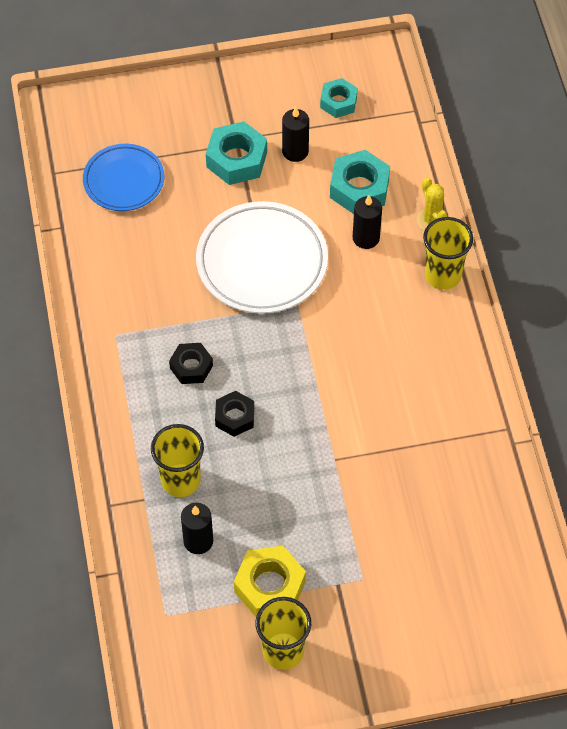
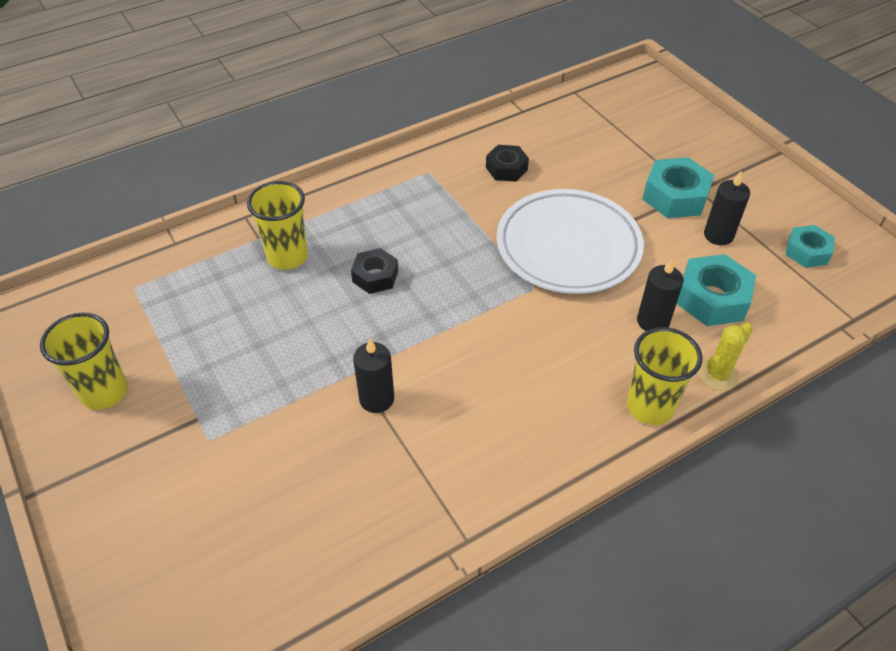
camera: 70 degrees right, 10 degrees down
(124, 181) = (596, 132): blue plate -> none
(191, 367) = (419, 230): black nut -> black nut (506, 168)
(198, 541) = (222, 288): black candle -> black candle (376, 399)
(270, 586) = (181, 359): yellow nut -> none

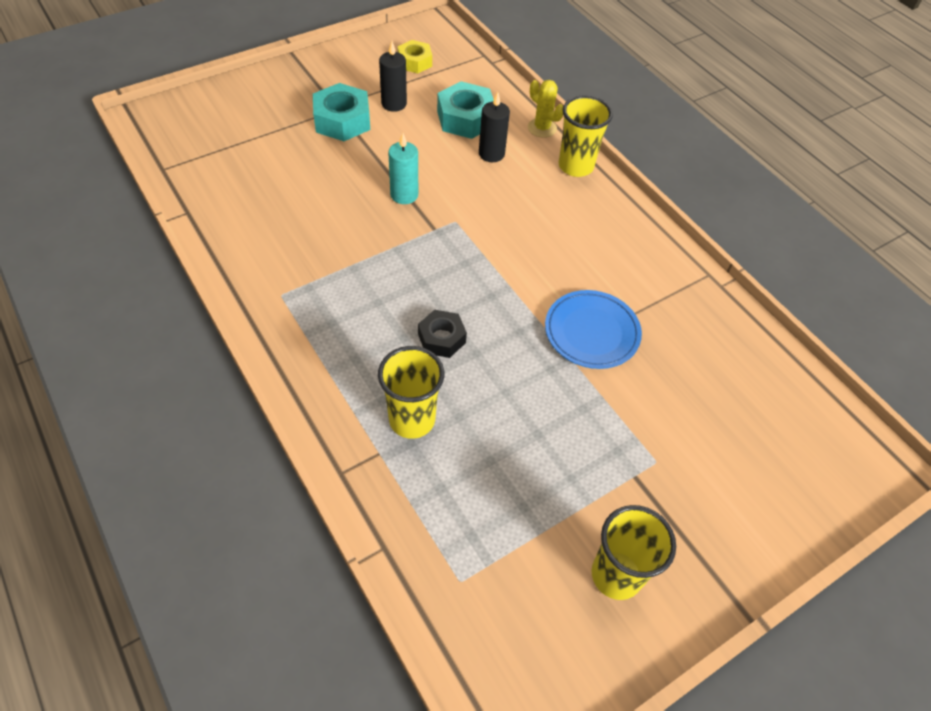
camera: 95 degrees left, 5 degrees up
(376, 399) = (591, 332): black candle -> blue plate
(506, 168) = (285, 231): black nut -> none
(568, 247) = (404, 195): white plate -> turquoise candle
(807, 252) = (414, 62): turquoise nut -> yellow nut

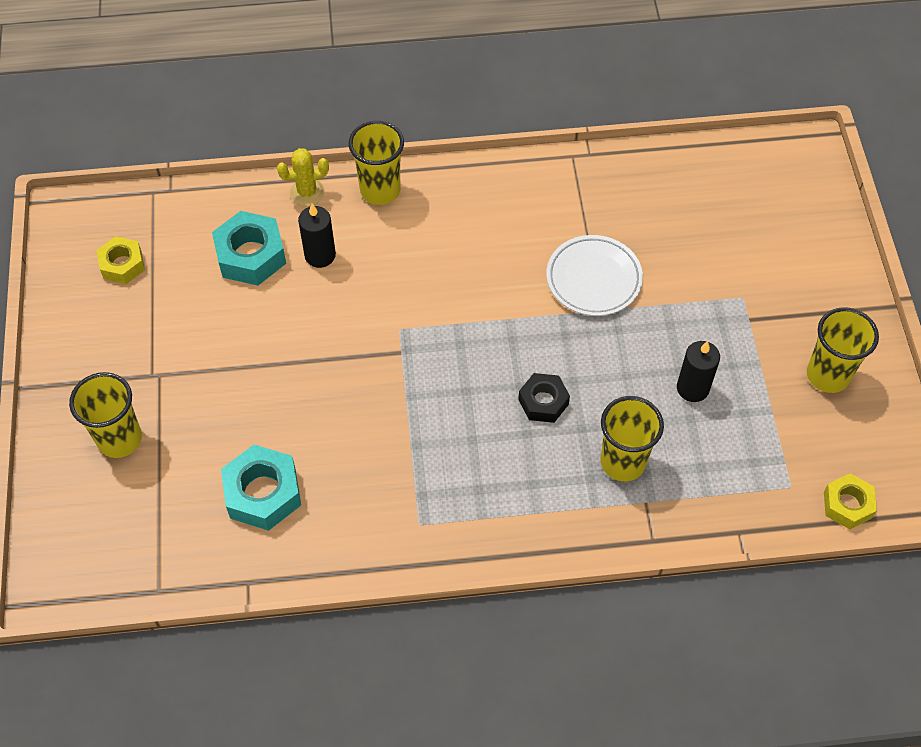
camera: 60 degrees left, 5 degrees up
(275, 109) = (120, 439): none -> yellow cup
(342, 121) = (183, 376): turquoise nut -> turquoise nut (263, 493)
(394, 104) = (184, 314): black candle -> black candle (692, 388)
(404, 195) = (337, 360): turquoise candle -> none
(467, 649) = (847, 505): none -> yellow nut
(591, 332) = (593, 279): blue plate -> white plate

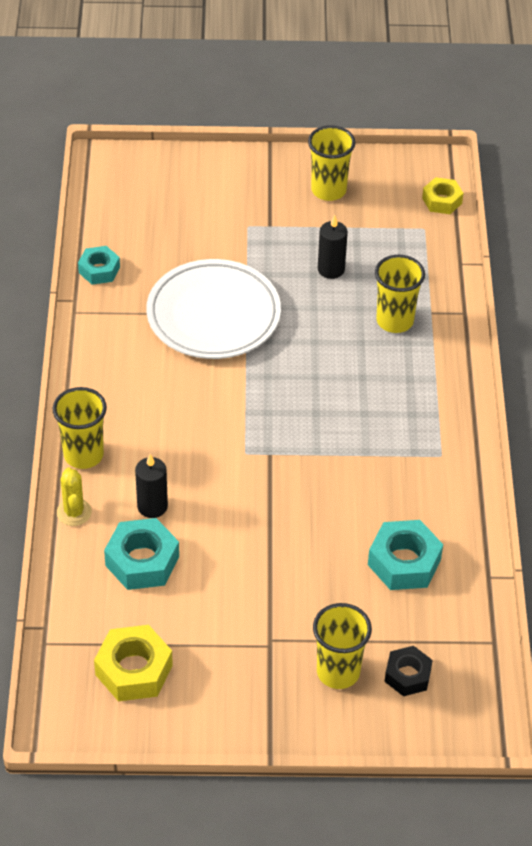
camera: 85 degrees left, 10 degrees down
(122, 265) = (134, 670): yellow nut -> yellow nut, size x1.56
(543, 402) = (333, 363): black nut -> black nut (407, 675)
(593, 279) = (213, 315): white plate -> white plate, size x1.57
(638, 168) = (99, 270): none -> turquoise nut

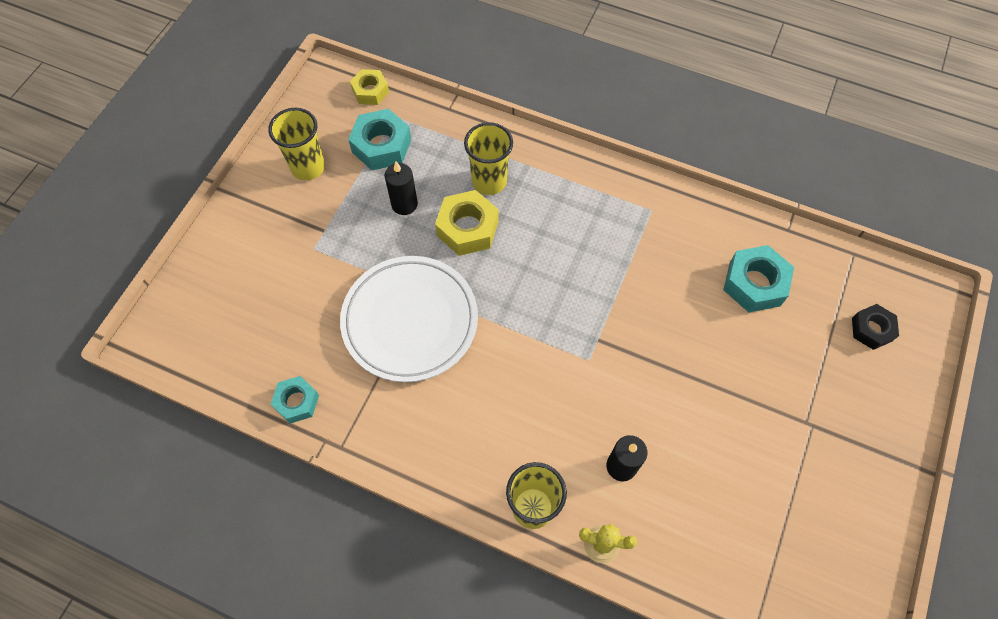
camera: 65 degrees left, 15 degrees up
(134, 670) = (809, 557): yellow nut -> yellow nut (467, 228)
(142, 561) = (684, 501): turquoise nut -> turquoise nut (381, 146)
(338, 672) = (855, 381): yellow cup -> none

